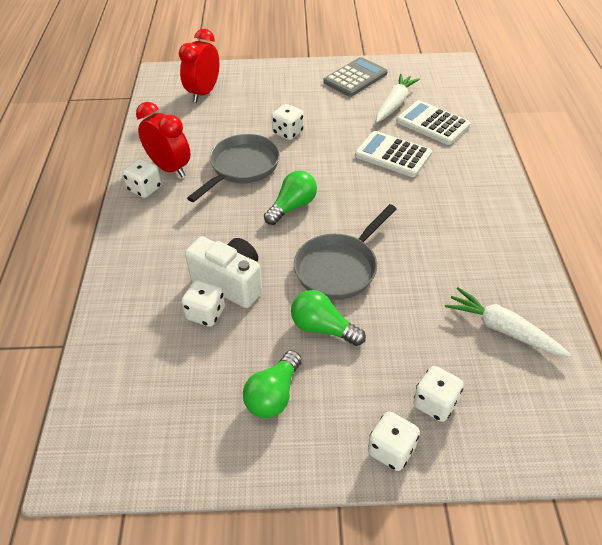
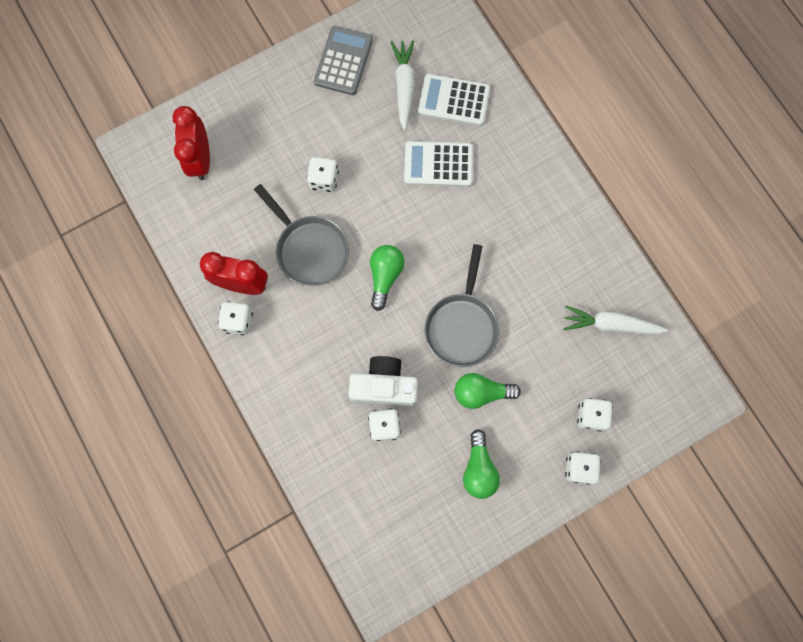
camera: 30 degrees left, 30 degrees up
(242, 167) = (309, 249): grey pan -> grey pan turned 135 degrees clockwise

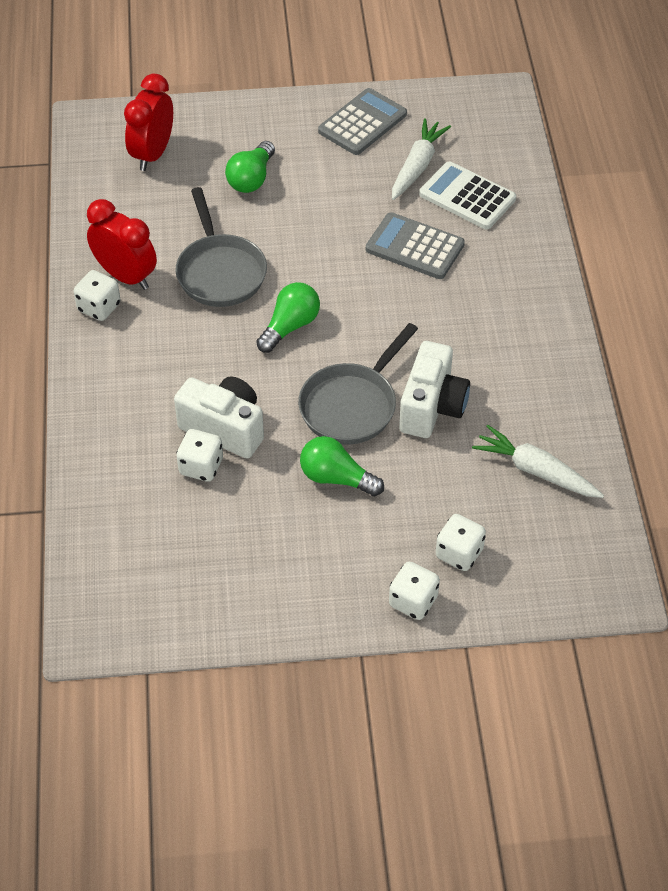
camera: 25 degrees right, 25 degrees down
(324, 180) = (275, 216): white dice -> none
(438, 164) = (415, 247): white calculator -> grey calculator
(479, 468) = (287, 552): green light bulb -> green light bulb (251, 178)
(517, 302) = (432, 407): none -> white camera

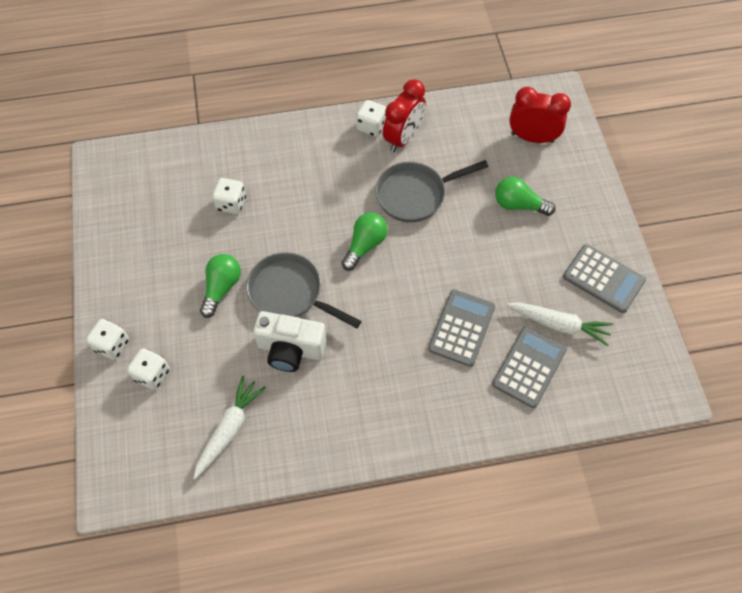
camera: 85 degrees right, 10 degrees up
(224, 428) = (265, 214): white camera -> none
(290, 326) = (365, 245): green light bulb -> green light bulb turned 90 degrees counterclockwise
(467, 196) = (529, 367): white calculator -> grey calculator

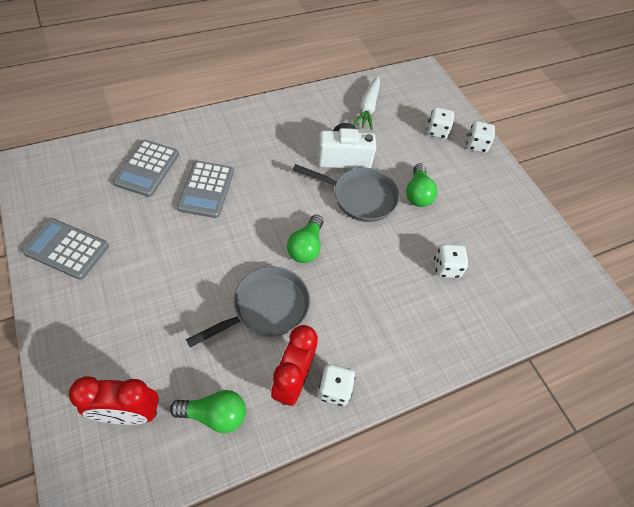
camera: 160 degrees right, 5 degrees down
(519, 205) = (150, 315): green light bulb -> green light bulb (214, 414)
(559, 325) = (117, 203): white carrot -> none

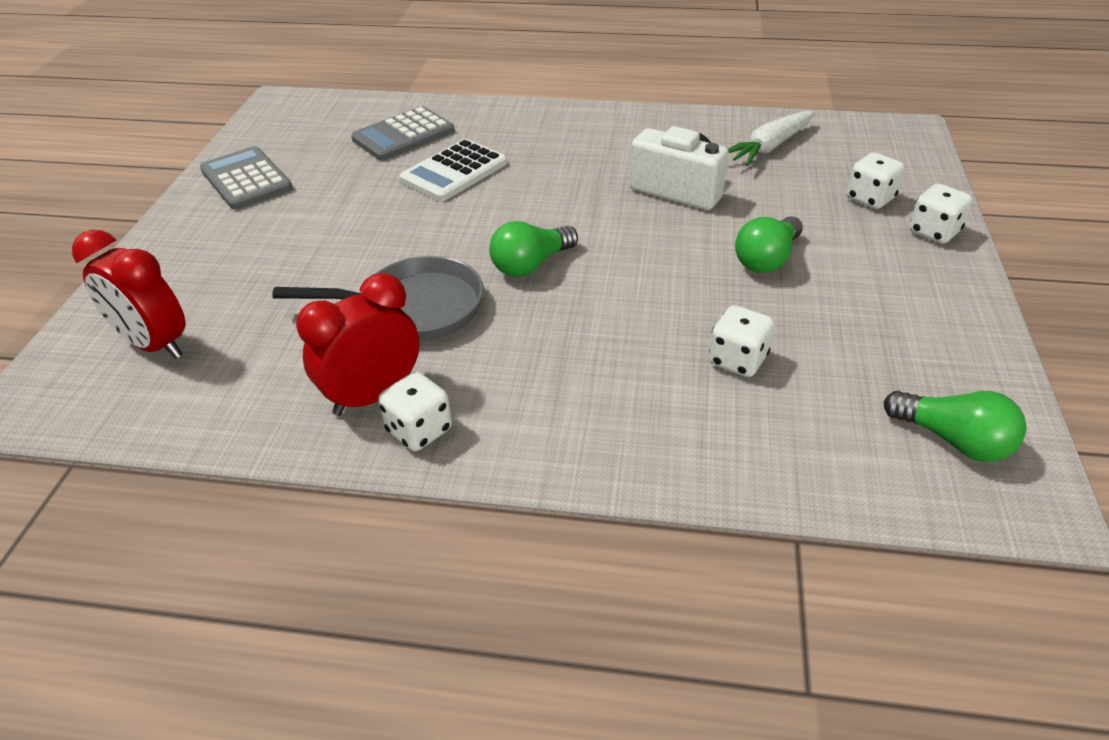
camera: 40 degrees right, 15 degrees down
(206, 189) = (454, 172): grey calculator -> white calculator
(214, 414) = (242, 388): green light bulb -> green light bulb (953, 440)
(360, 197) = (664, 237): grey pan -> none

